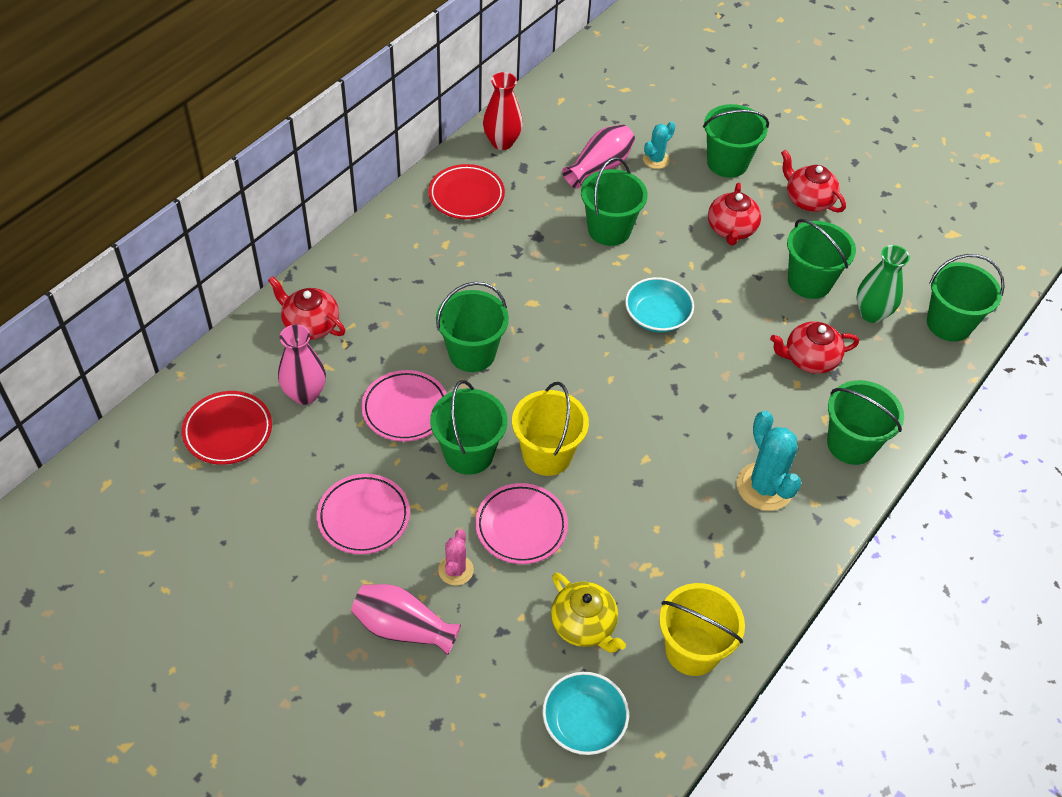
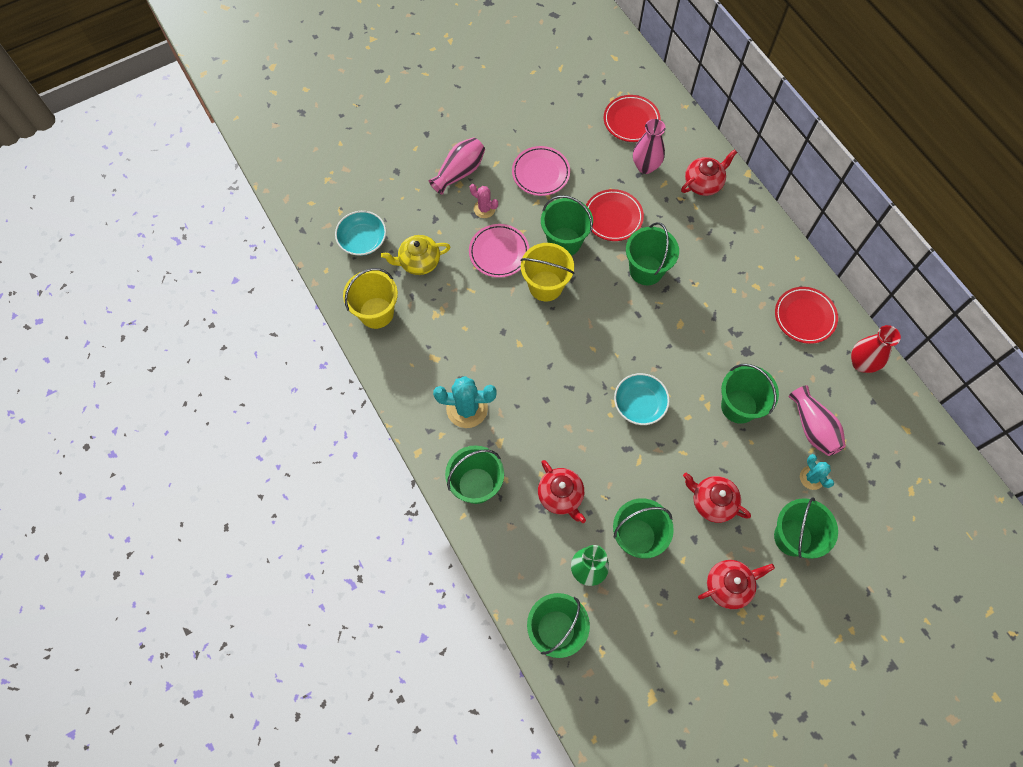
camera: 115 degrees right, 15 degrees up
(405, 409) = (613, 217): pink plate -> red plate
(809, 359) = (561, 496): red teapot -> red teapot turned 135 degrees clockwise

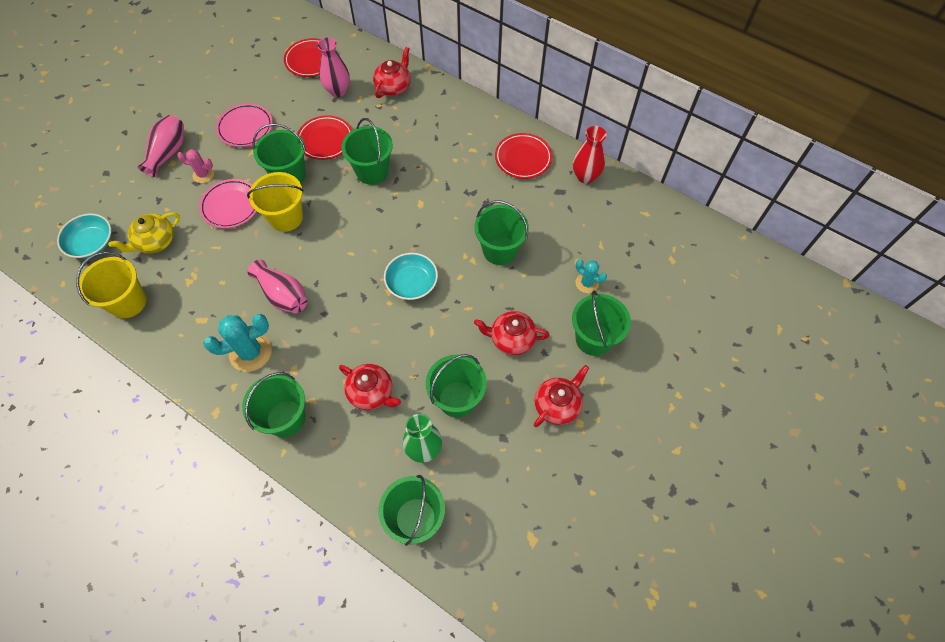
camera: 25 degrees left, 5 degrees down
(813, 427) = (569, 242): pink vase -> pink vase (283, 295)

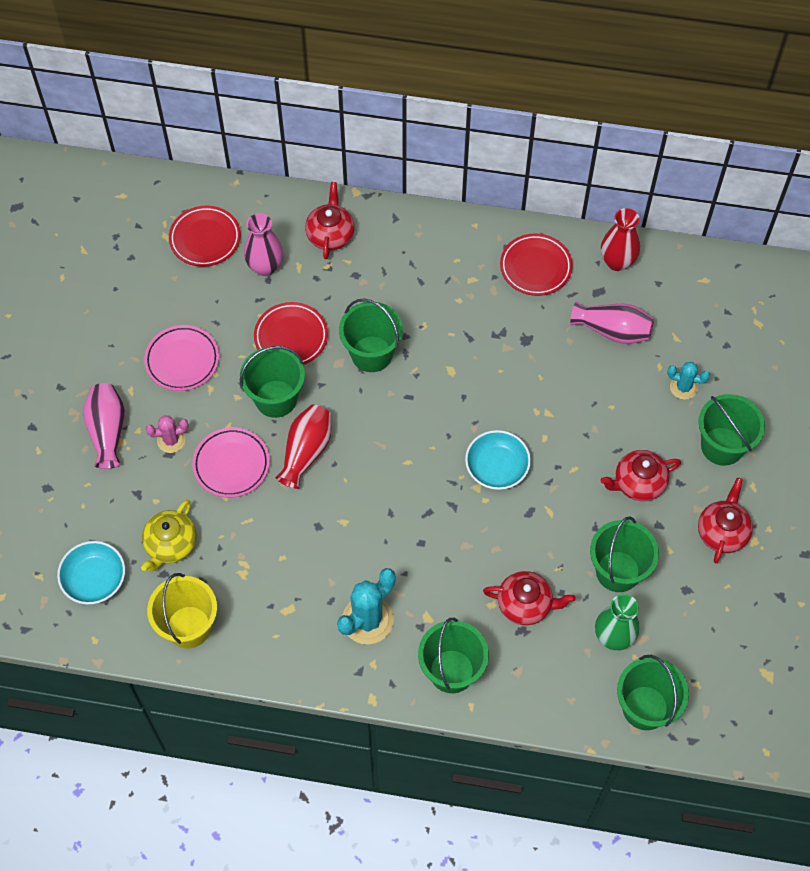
camera: 25 degrees left, 0 degrees up
(283, 295) = (362, 542): pink vase -> pink vase (612, 330)
(286, 217) = (306, 451): yellow bucket -> red vase
(500, 250) = (570, 389): green bucket -> none

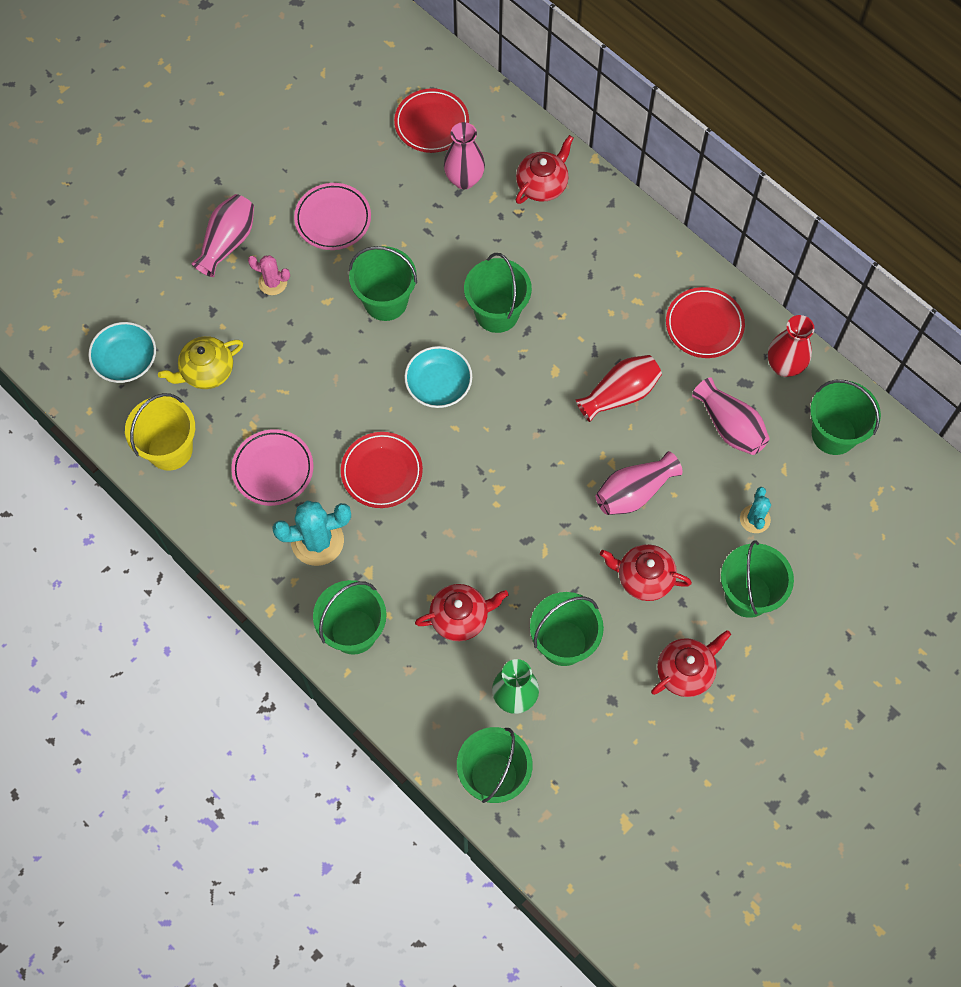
camera: 35 degrees right, 5 degrees up
(231, 464) = (306, 335): pink plate -> pink plate (273, 469)
(291, 337) = (439, 255): red plate -> red plate (382, 472)
(306, 451) = (376, 363): red vase -> red vase (620, 394)
(497, 467) = (528, 482): turquoise bowl -> turquoise bowl (438, 385)
(525, 604) = (460, 617): red teapot -> red teapot turned 60 degrees counterclockwise
(581, 424) = (634, 492): none -> pink vase
(683, 387) = (755, 519): turquoise cactus -> turquoise cactus turned 45 degrees clockwise
(690, 289) = (834, 434): none -> green bucket

